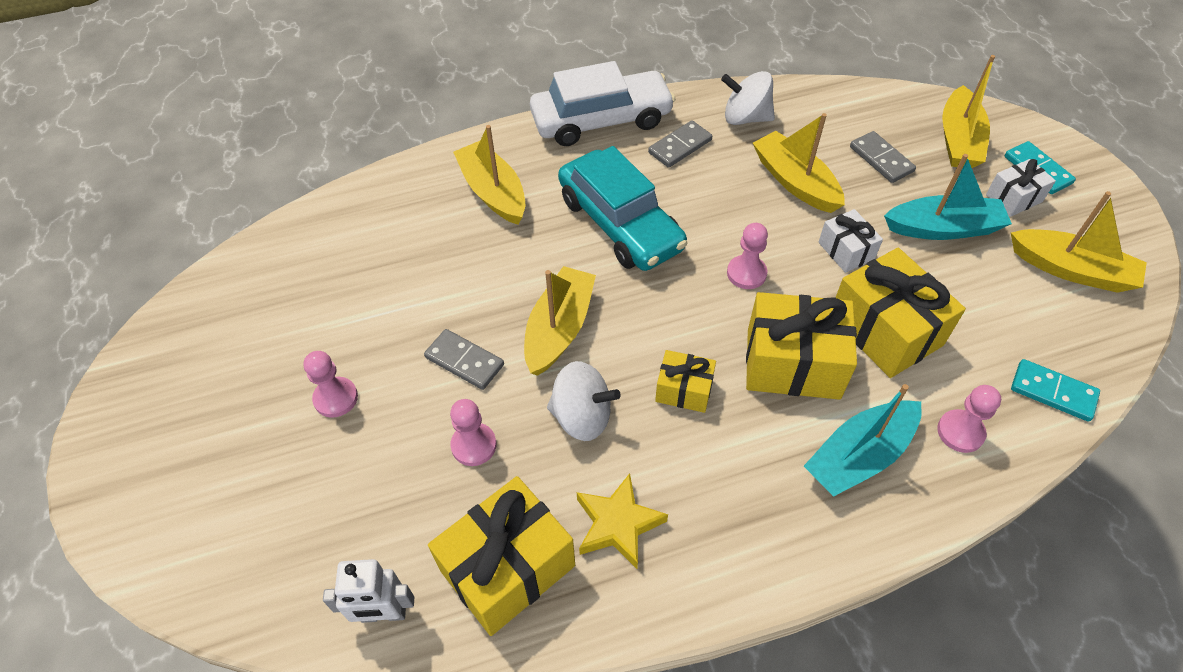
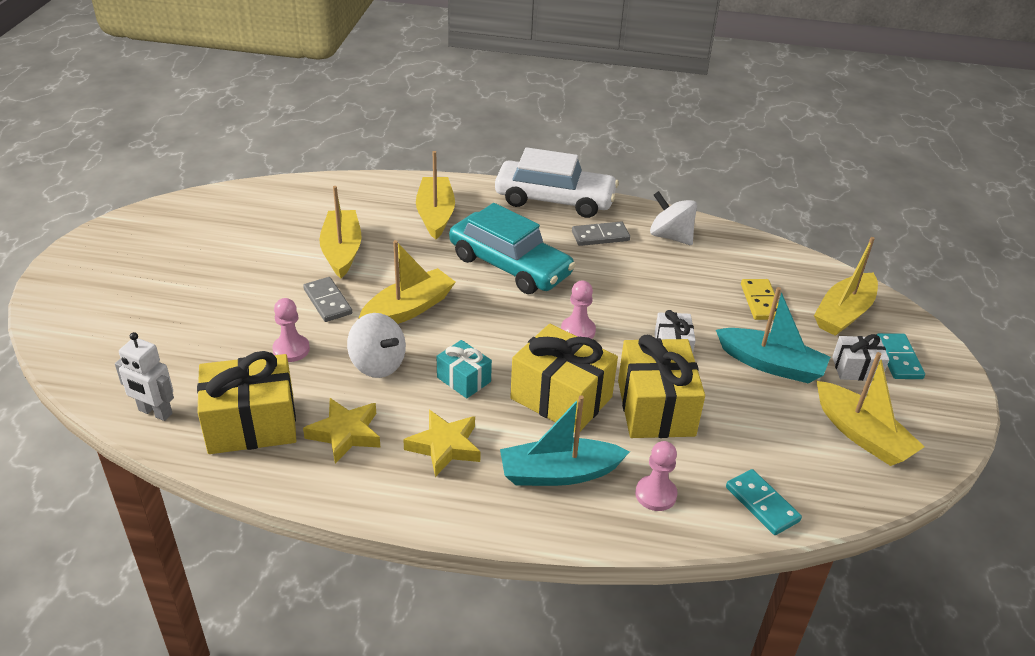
camera: 25 degrees right, 15 degrees down
(336, 398) = (228, 288): pink pawn -> none
(620, 223) = (510, 266): turquoise car -> turquoise car turned 45 degrees counterclockwise
(684, 390) = (463, 379): yellow gift -> turquoise gift
(729, 484) = (444, 446): none -> yellow star
(795, 182) = (672, 290): yellow boat -> yellow boat (342, 251)
(881, 159) = (760, 301): grey domino -> yellow domino

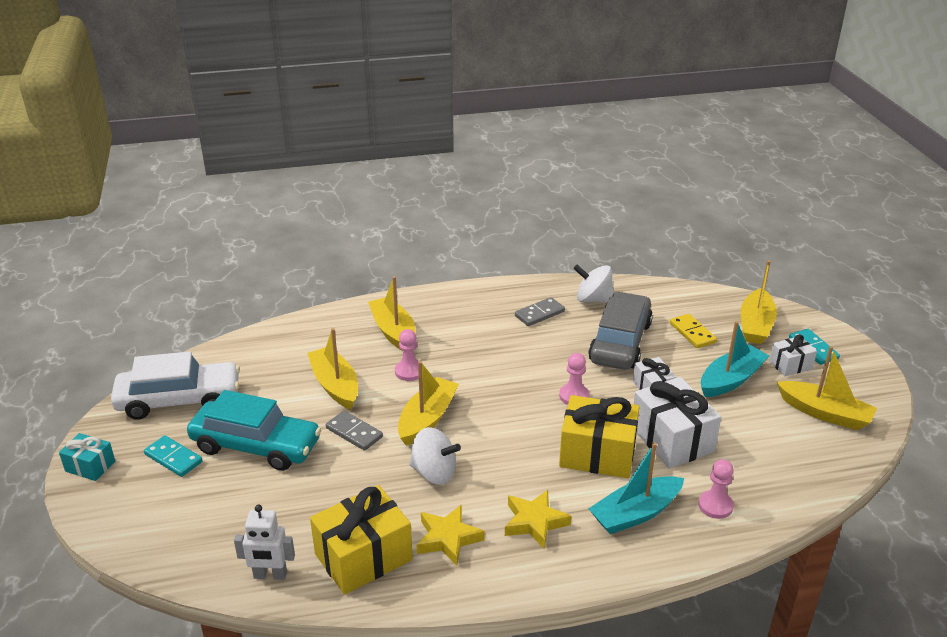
camera: 20 degrees left, 5 degrees down
(291, 349) = (352, 483): pink pawn -> pink pawn (409, 371)
(463, 379) = (512, 463): turquoise gift -> turquoise gift (90, 466)
(510, 266) = (485, 358): turquoise car -> turquoise car (256, 446)
(554, 200) = (483, 293): white car -> white car (179, 400)
(655, 408) = (672, 439): yellow gift -> white gift
(669, 289) = (620, 342): none -> grey car
(762, 504) = (792, 487): turquoise domino -> turquoise domino (173, 458)
(771, 364) = (730, 380): turquoise boat -> turquoise boat turned 45 degrees counterclockwise

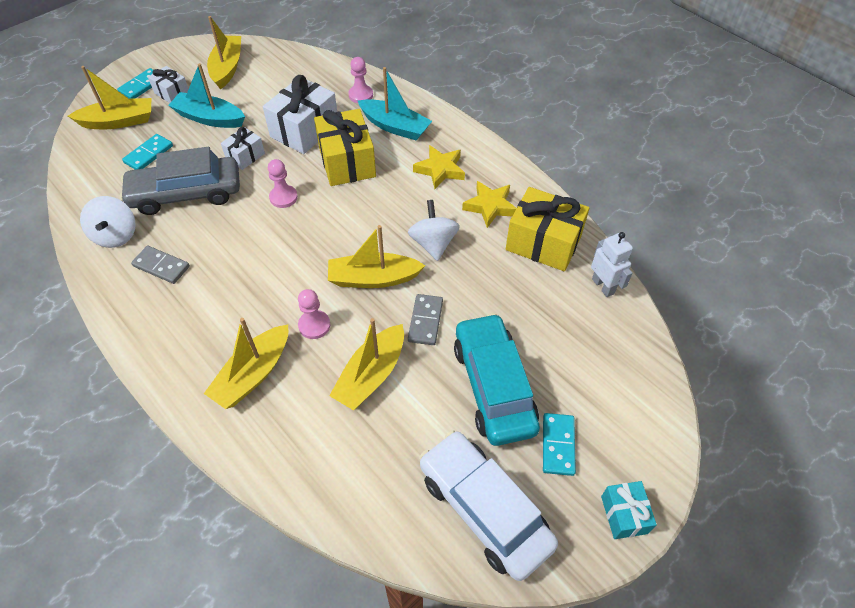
camera: 120 degrees left, 20 degrees up
(692, 333) = (149, 154): yellow domino -> turquoise domino

